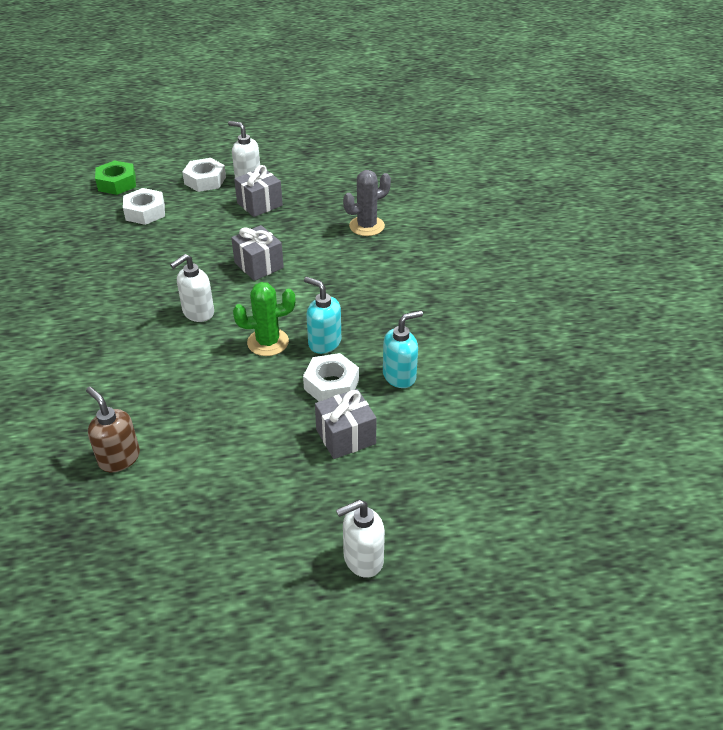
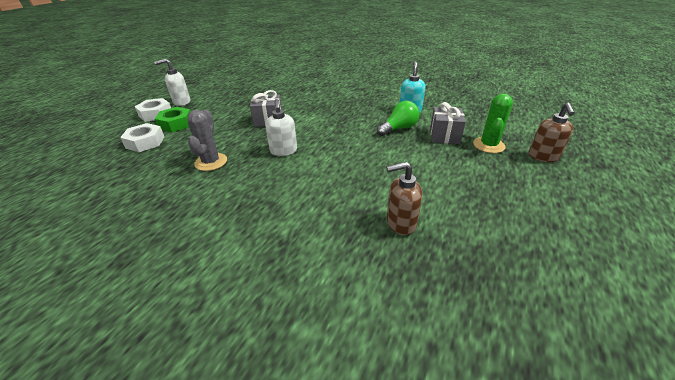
camera: 55 degrees left, 5 degrees down
(117, 183) = (89, 144): green nut -> green nut (176, 124)
(259, 204) = (212, 105): grey gift -> none
(268, 342) = (342, 136): green cactus -> green cactus (488, 145)
(324, 343) = (362, 121): turquoise soap dispenser -> none
(331, 385) = (399, 128): white nut -> green light bulb
(362, 559) = (543, 157): white soap dispenser -> brown soap dispenser
(366, 226) = (282, 86): grey cactus -> grey cactus (211, 162)

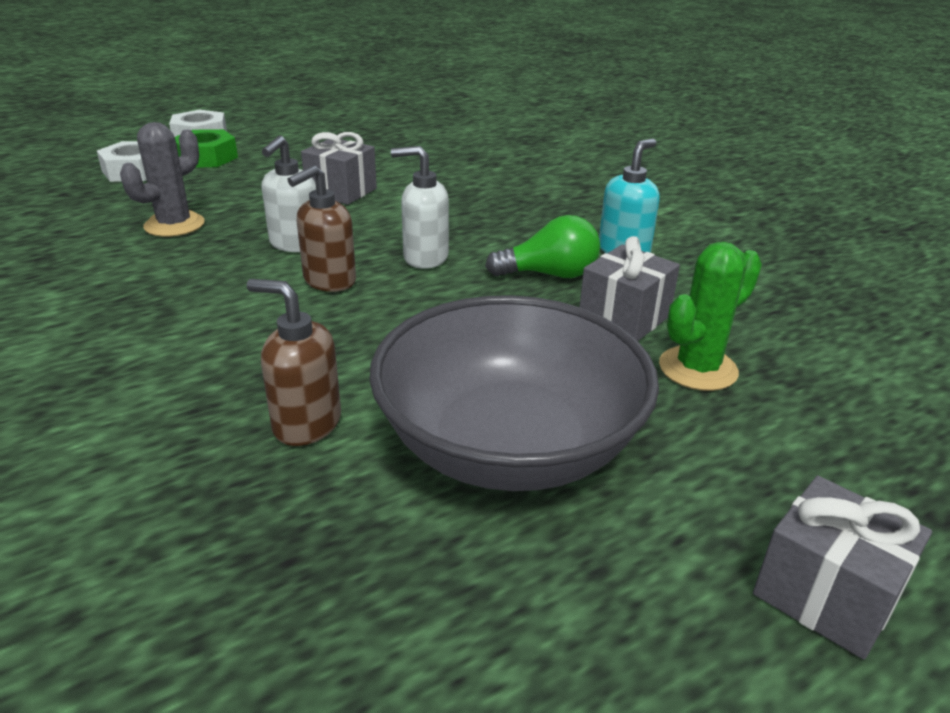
camera: 30 degrees right, 5 degrees down
(181, 102) = (257, 129): white soap dispenser -> white soap dispenser (425, 258)
(475, 197) = (509, 445): none -> grey bowl
(543, 157) = (799, 439): brown soap dispenser -> brown soap dispenser (329, 281)
(609, 201) = (826, 594): none -> grey gift

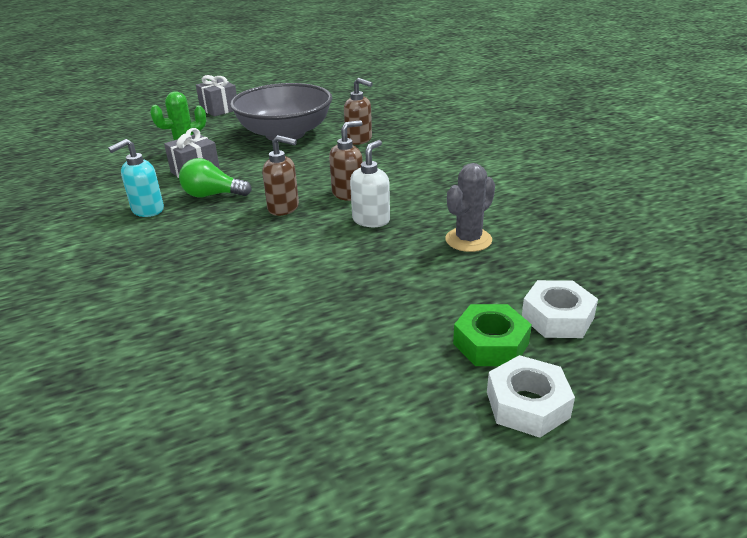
camera: 170 degrees left, 0 degrees up
(341, 191) = (333, 277): grey gift -> none
(425, 258) = (284, 208): white soap dispenser -> brown soap dispenser

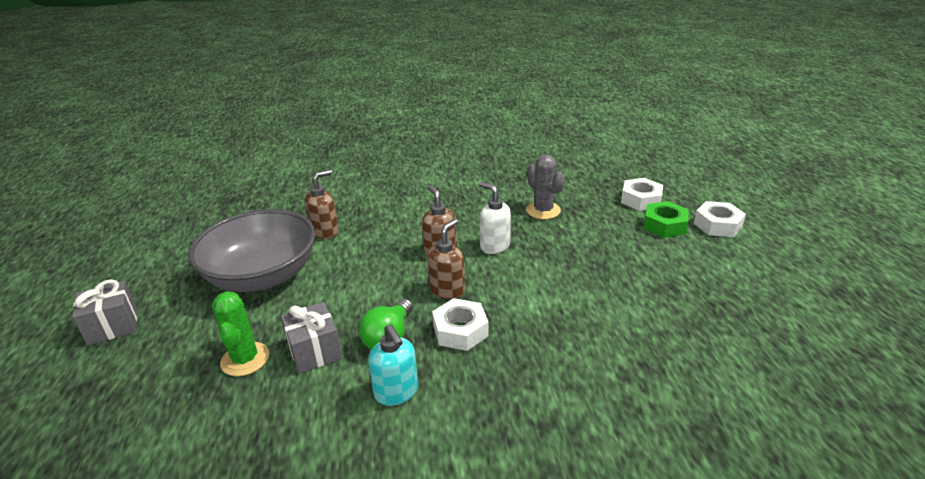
camera: 75 degrees left, 0 degrees up
(224, 223) = (460, 331): none -> white nut

